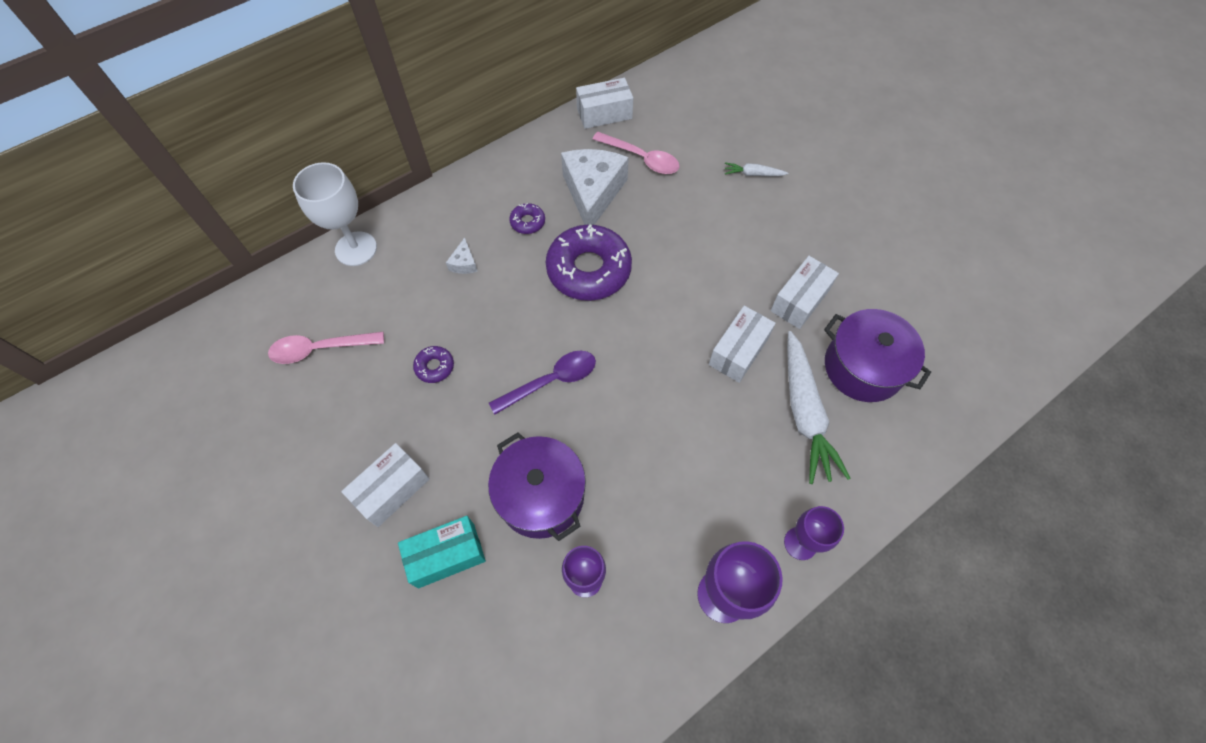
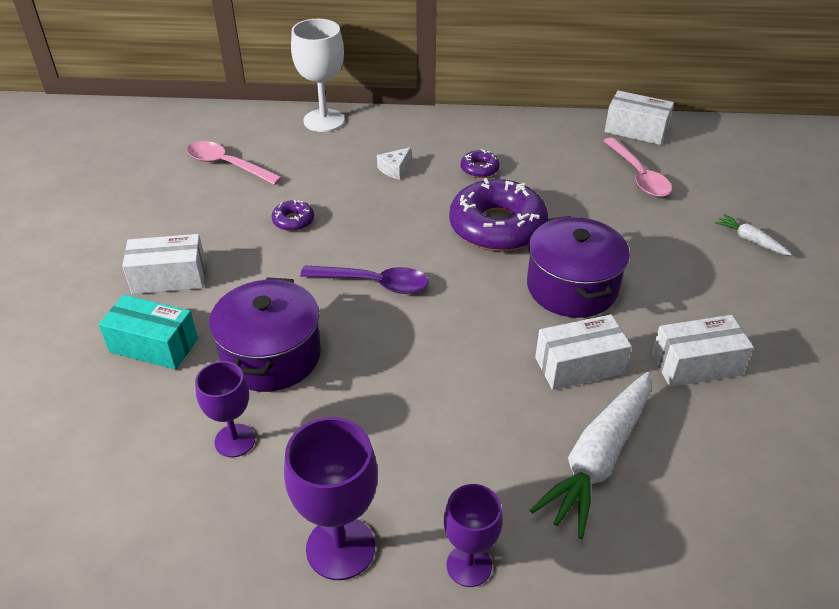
camera: 40 degrees right, 20 degrees down
(593, 193) = (562, 177): white cheese -> none
(863, 367) = (714, 464): purple pot -> purple pot (572, 287)

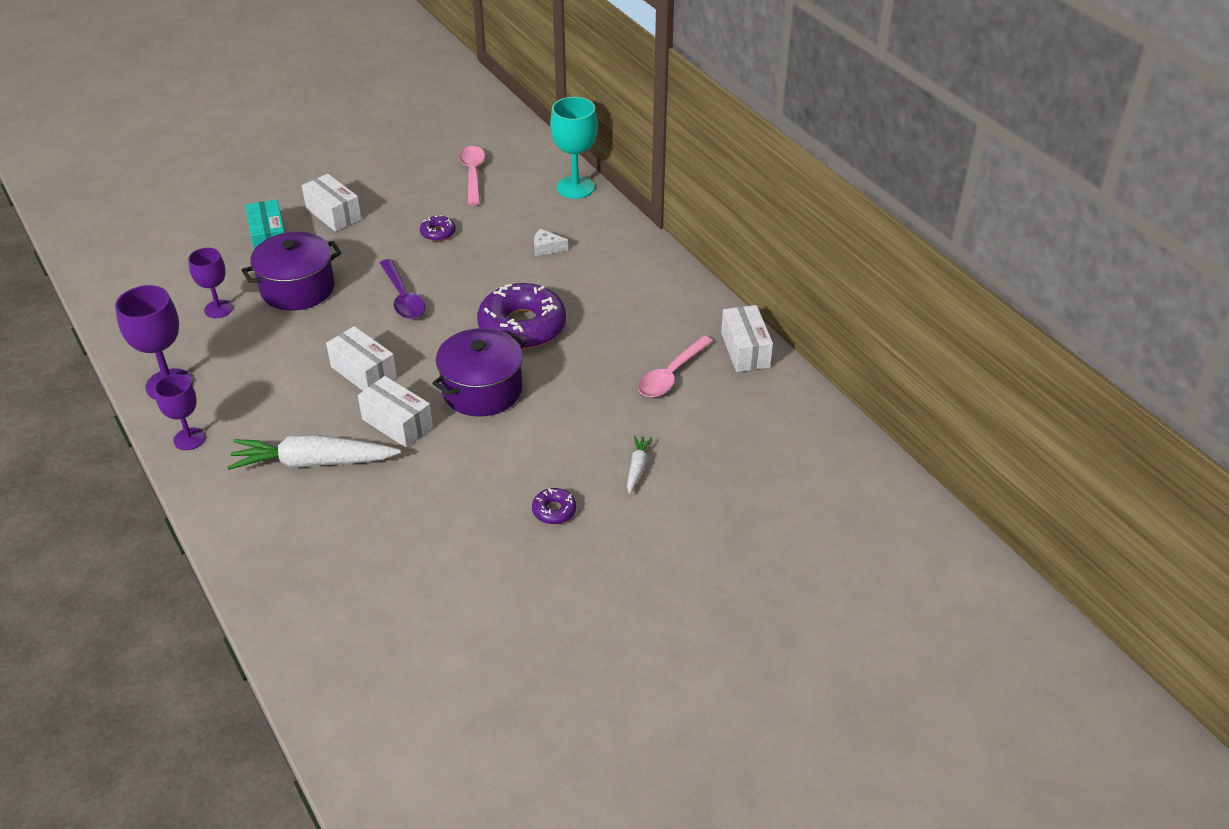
camera: 55 degrees right, 0 degrees up
(324, 120) = (575, 187): white goblet -> turquoise goblet
(479, 169) = (590, 288): purple donut -> purple donut (554, 510)
(696, 364) = (446, 481): white box -> white box (363, 372)

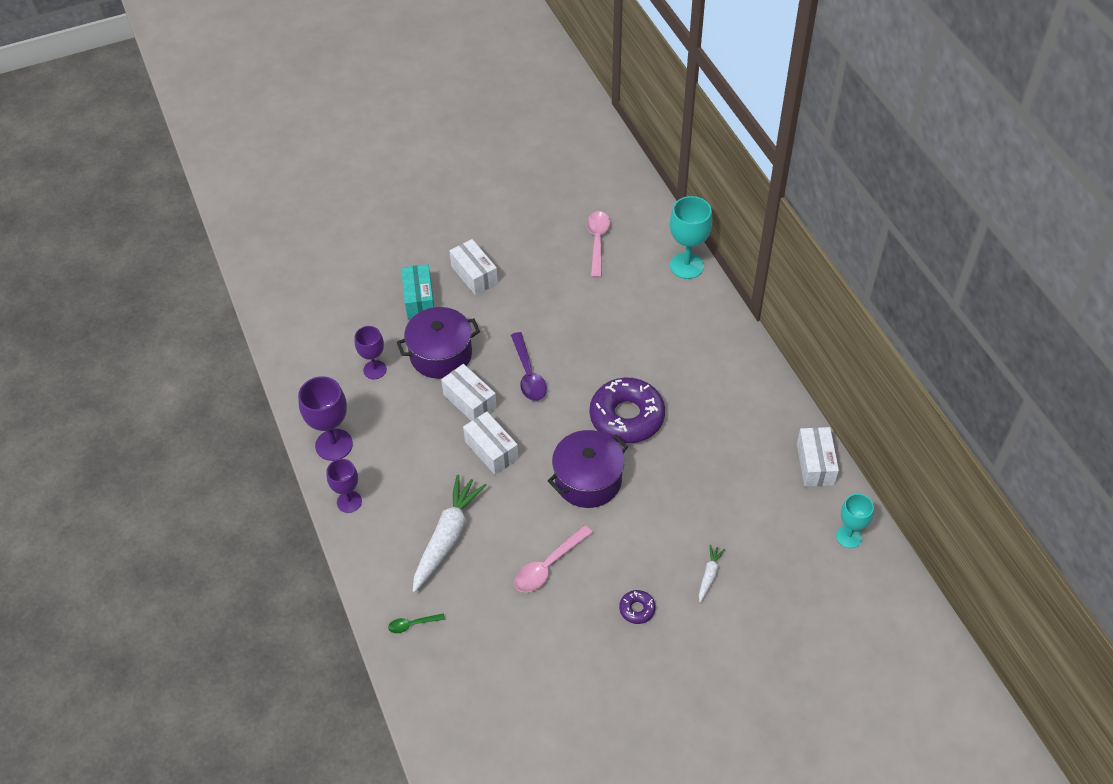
camera: 10 degrees right, 10 degrees up
(273, 556) = (412, 624): none -> green spoon
(313, 462) = (447, 537): white carrot -> white carrot turned 105 degrees clockwise
(397, 423) = (516, 506): white box -> white box (470, 401)
(438, 233) = (562, 305): purple donut -> none
(546, 248) = (655, 333): white cheese -> none
(671, 375) = (748, 483): pink spoon -> pink spoon (548, 565)
(795, 414) = (849, 537): none -> turquoise goblet

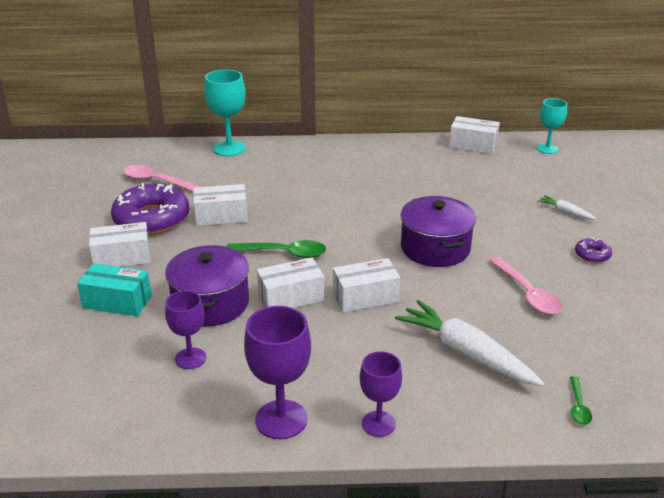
camera: 70 degrees left, 20 degrees down
(528, 374) = (283, 253): purple spoon -> green spoon
(564, 310) = (221, 216): none -> white box
(627, 417) = (374, 212): purple donut -> purple donut (151, 219)

